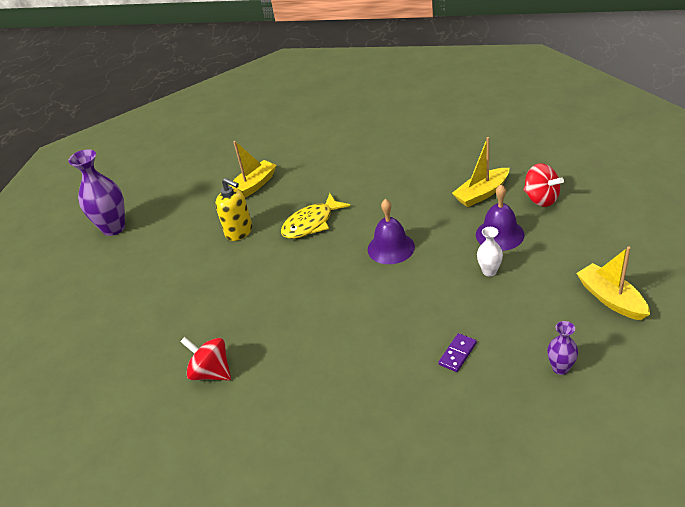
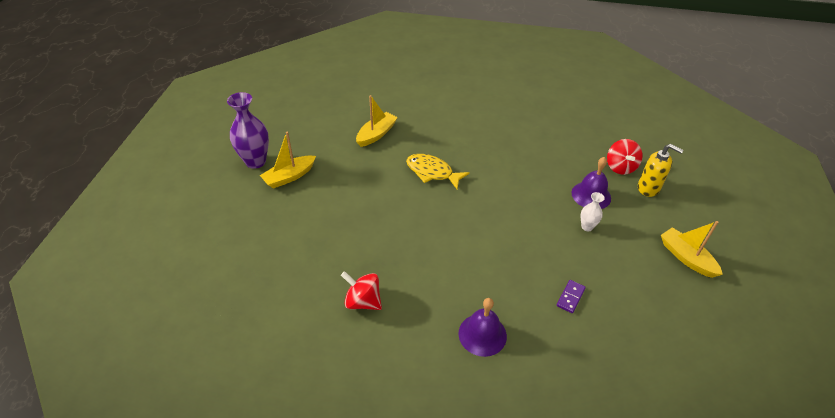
camera: 10 degrees left, 5 degrees up
(239, 232) = (370, 174): yellow soap dispenser -> yellow soap dispenser (648, 188)
(311, 223) = (432, 172): yellow fish -> yellow fish turned 75 degrees clockwise
(391, 248) = (503, 199): purple bell -> purple bell (482, 334)
(482, 193) = (572, 158): yellow boat -> yellow boat (289, 177)
(541, 199) = (620, 167): red spinning top -> red spinning top turned 45 degrees clockwise
(560, 368) = (654, 314): purple vase -> none

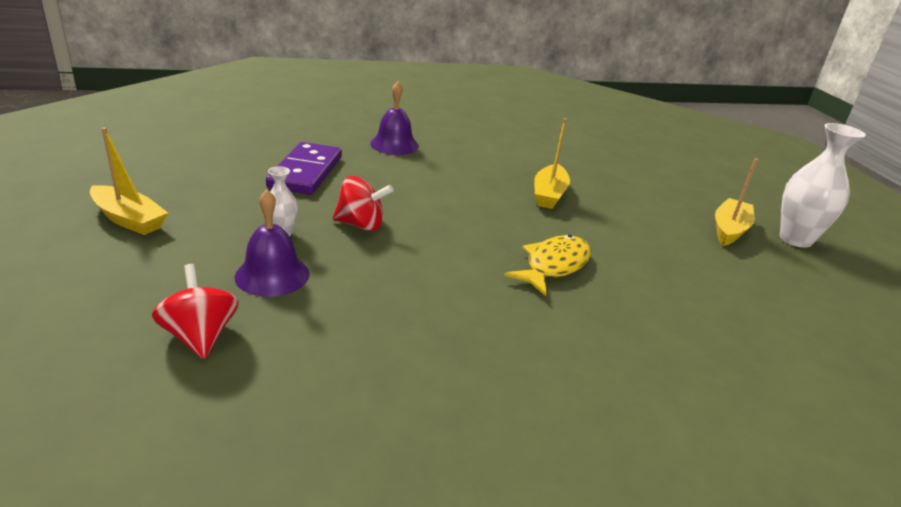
camera: 155 degrees right, 15 degrees down
(255, 161) = (795, 239): purple vase -> white vase
(363, 301) = (520, 151): red spinning top -> red spinning top (361, 225)
(376, 134) = (701, 308): yellow boat -> yellow boat (549, 194)
(432, 172) = (553, 266): yellow fish -> yellow fish turned 60 degrees counterclockwise
(570, 297) = (305, 172): purple domino -> purple domino, size x2.21
(648, 188) = (149, 304): yellow soap dispenser -> none

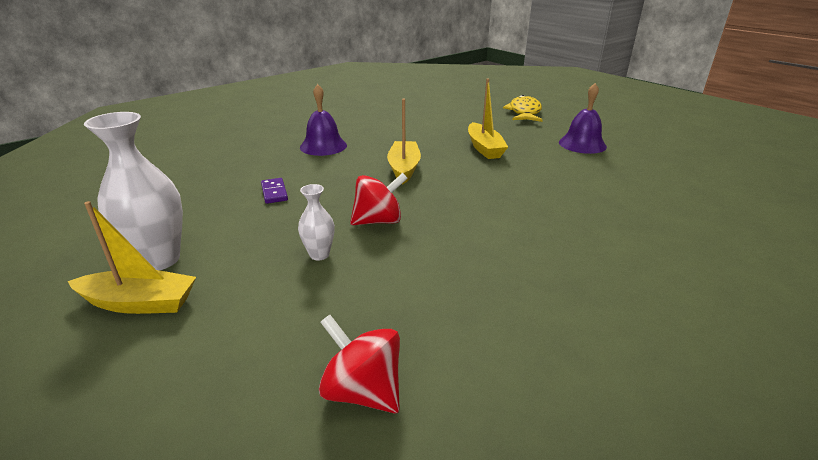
camera: 25 degrees left, 0 degrees up
(272, 275) = (357, 297): purple bell -> purple bell (582, 144)
(305, 172) = (274, 192): purple domino -> purple domino, size x0.45
(553, 266) = (555, 199): yellow fish -> yellow fish (524, 112)
(729, 230) = (617, 135): yellow boat -> yellow boat (404, 168)
(795, 239) = (657, 129): white vase -> white vase (159, 260)

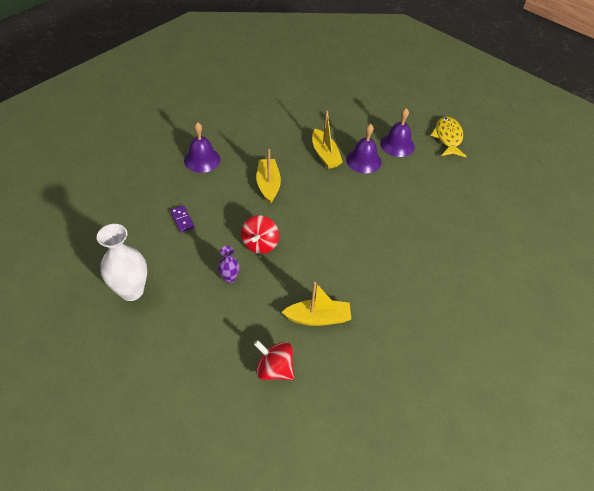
camera: 10 degrees left, 20 degrees up
(139, 303) = (137, 325): yellow boat -> yellow boat (318, 318)
(319, 254) = (229, 278): white vase -> purple vase
(378, 221) = (260, 244): red spinning top -> red spinning top turned 135 degrees clockwise
(524, 112) = (355, 100): yellow fish -> yellow fish (448, 137)
(537, 154) = (363, 160): none -> purple bell

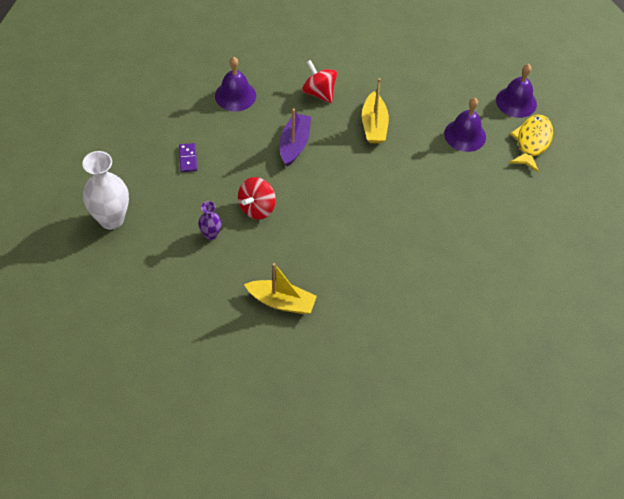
camera: 20 degrees right, 5 degrees up
(268, 185) = (294, 144): yellow boat -> purple boat
(274, 369) = (216, 337): red spinning top -> red spinning top (319, 93)
(363, 160) = (415, 144): purple bell -> purple bell (516, 102)

